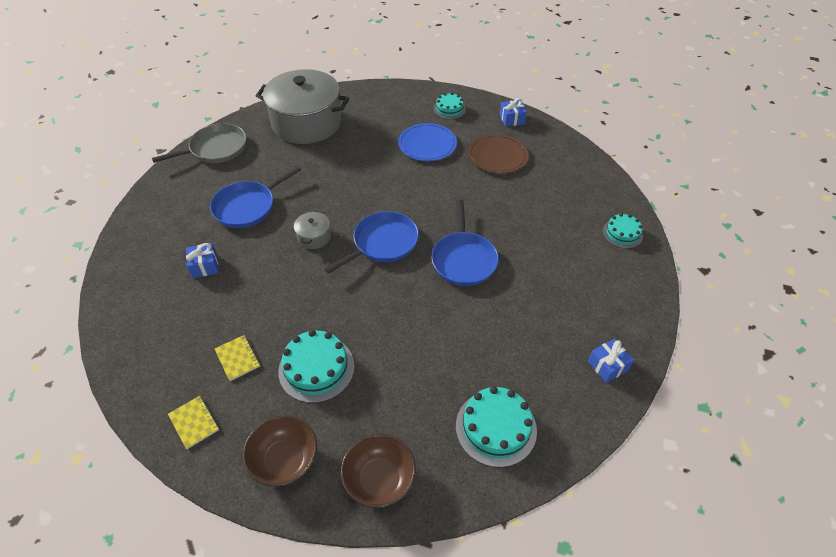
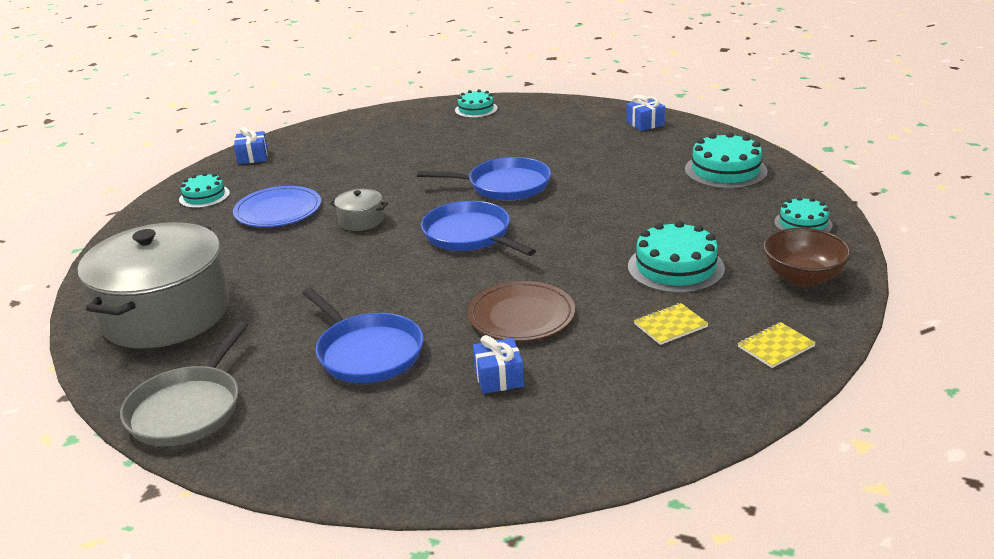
camera: 85 degrees left, 20 degrees down
(216, 148) = (188, 409): grey pan -> grey pan turned 135 degrees counterclockwise
(314, 237) = (449, 286): grey pot -> grey pot (361, 221)
(379, 480) = (803, 223): brown bowl -> turquoise cake
(497, 156) = (325, 166): brown plate -> brown plate (521, 315)

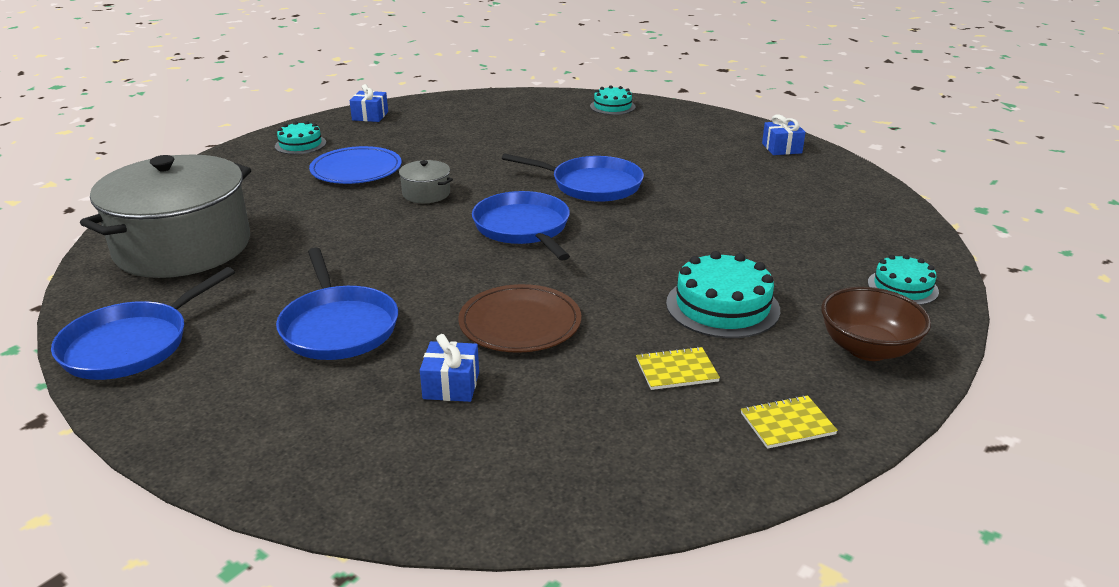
camera: 15 degrees right, 0 degrees up
(188, 409) = (131, 345): grey pan -> blue pan
(725, 170) = (843, 212): turquoise cake -> none

